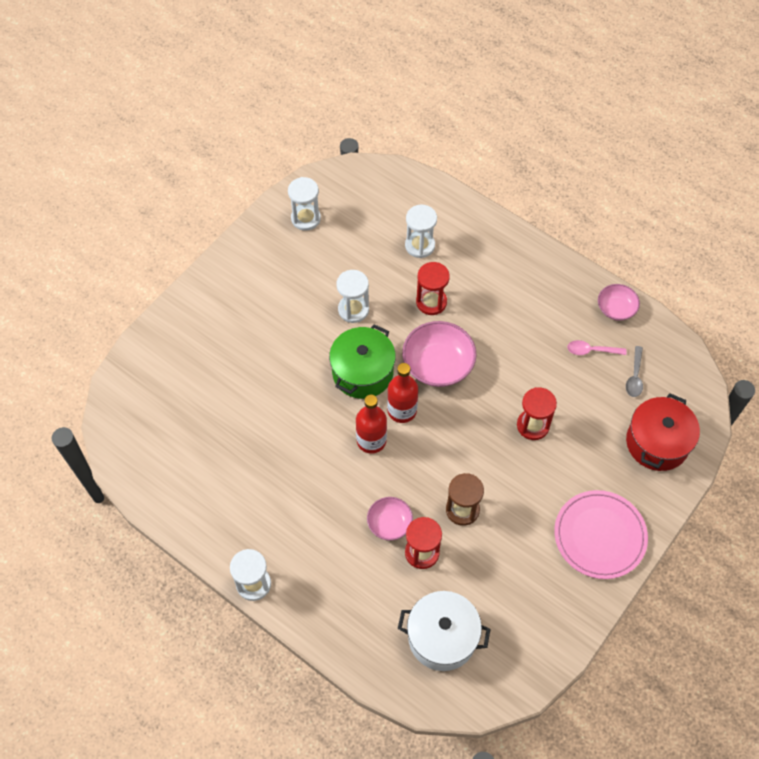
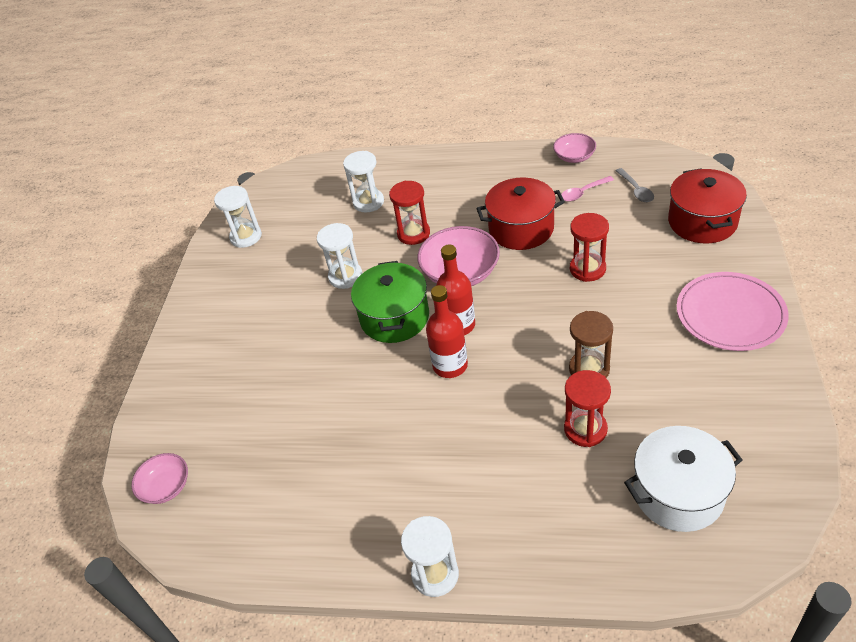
camera: 25 degrees left, 15 degrees down
(389, 523) = (530, 424): pink bowl -> pink bowl (166, 487)
(515, 353) = (521, 229): none -> red pot

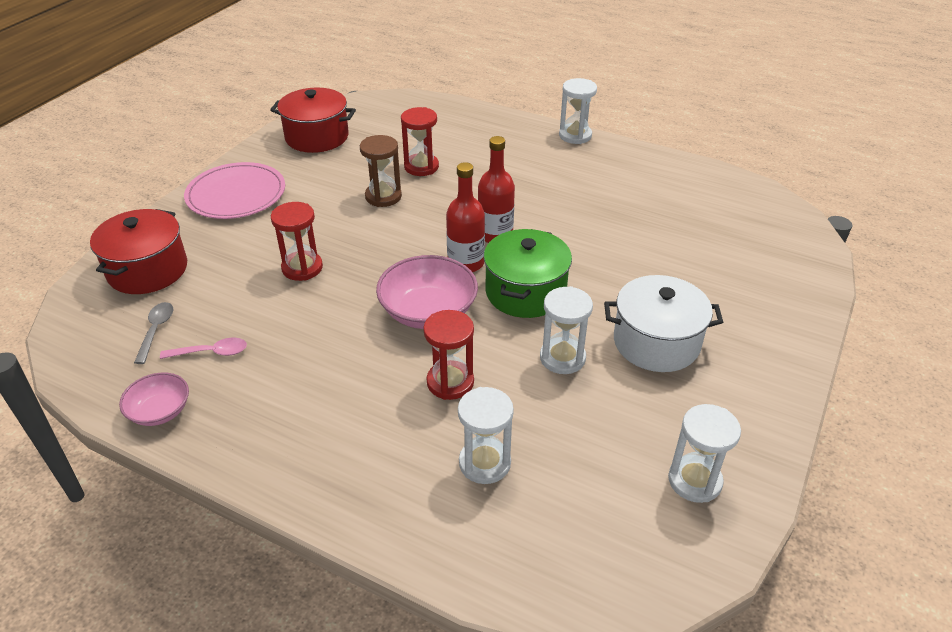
camera: 165 degrees left, 5 degrees down
(166, 487) = (783, 230): pink bowl -> none
(521, 229) = (322, 336): red pot -> red pot (317, 137)
(678, 493) = (394, 126): white pot -> white pot (656, 342)

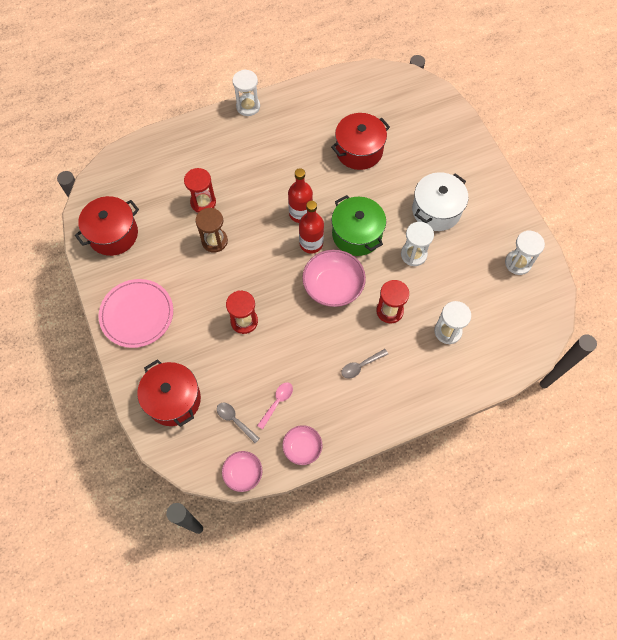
camera: 50 degrees left, 25 degrees up
(82, 376) = (243, 473): none -> pink bowl
(336, 400) = (361, 366): none -> grey spoon
(640, 233) = (359, 150): none -> red pot

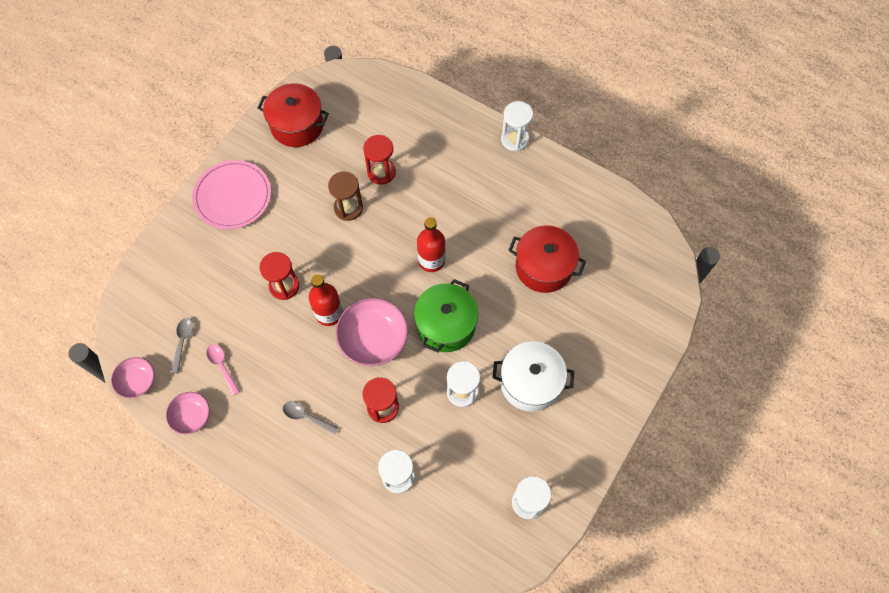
camera: 55 degrees right, 0 degrees up
(173, 399) = (171, 279): red pot -> none
(277, 402) = (222, 366): pink spoon -> pink spoon turned 120 degrees counterclockwise
(311, 243) = (405, 290): red bottle -> red bottle (329, 313)

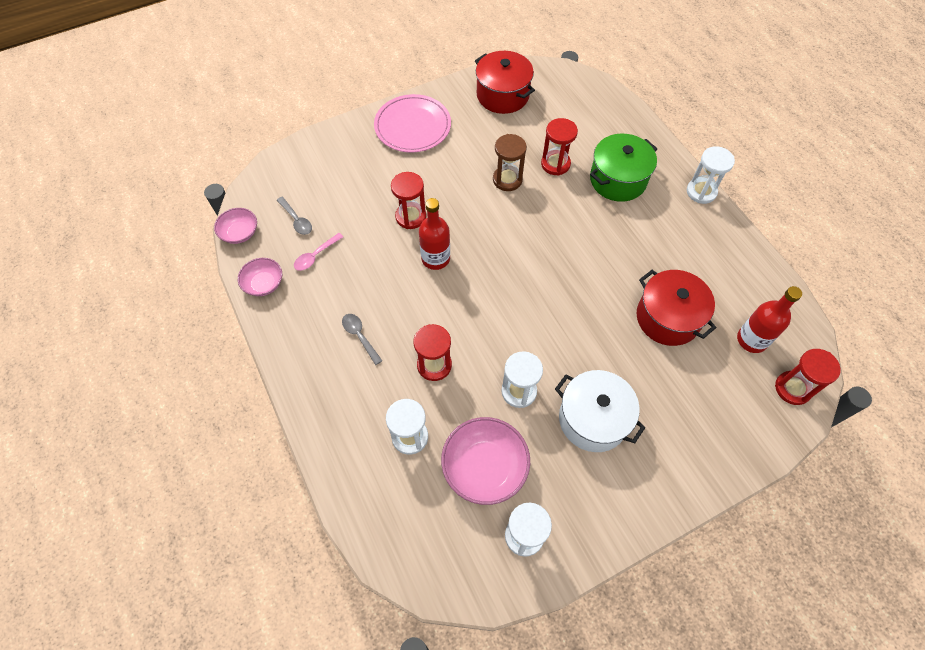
camera: 30 degrees right, 5 degrees down
(183, 342) = (297, 220): grey spoon -> grey spoon turned 105 degrees clockwise
(222, 366) = (315, 256): pink spoon -> pink spoon turned 135 degrees counterclockwise
(373, 339) = (462, 300): pink bowl -> pink bowl (484, 467)
(431, 260) = (558, 259): red bottle -> red bottle (751, 340)
(446, 325) = (538, 322): green pot -> green pot (618, 180)
(661, 277) = (792, 388): none -> red hourglass

